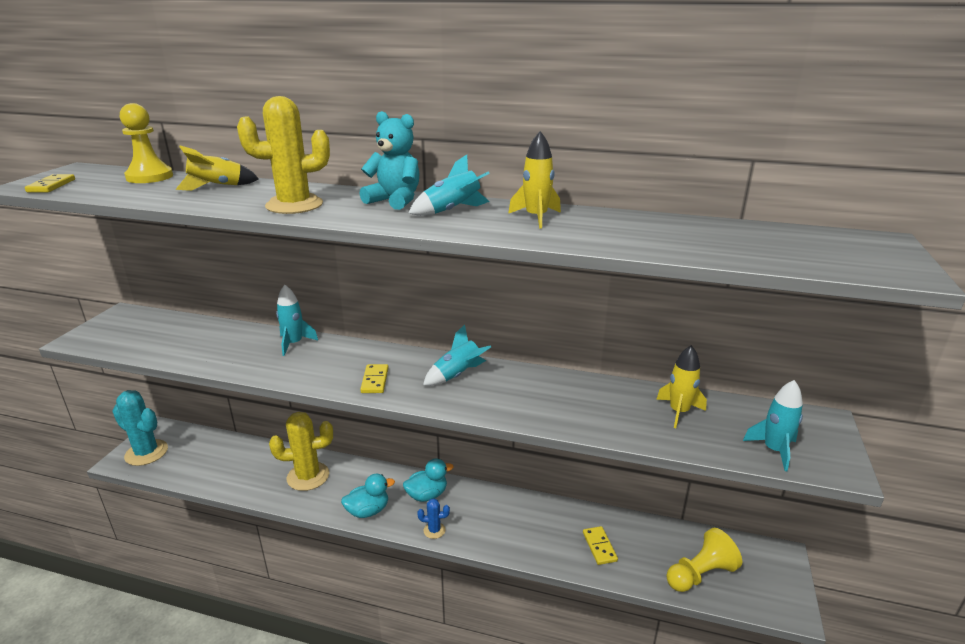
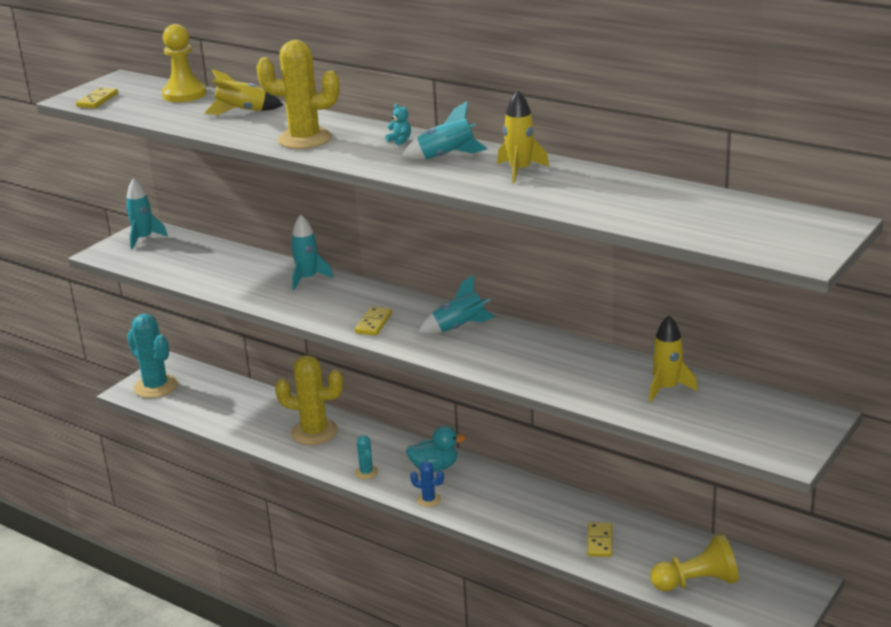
camera: 20 degrees right, 0 degrees up
(368, 511) = (366, 472): turquoise duck -> turquoise cactus
(395, 201) = (400, 141): turquoise teddy bear -> turquoise teddy bear, size x0.43
(774, 450) = (736, 433): turquoise rocket -> turquoise rocket (144, 239)

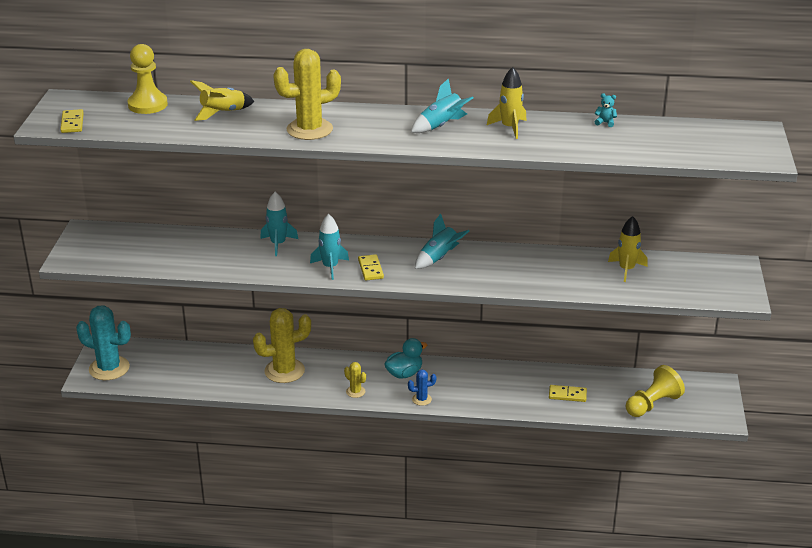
camera: 30 degrees left, 5 degrees up
(144, 239) = (92, 239): turquoise rocket -> turquoise rocket (330, 267)
(366, 472) = (355, 391): turquoise cactus -> yellow cactus
(400, 141) = (388, 118): turquoise teddy bear -> turquoise teddy bear (605, 123)
(599, 541) = (567, 395): yellow domino -> yellow domino turned 60 degrees counterclockwise

